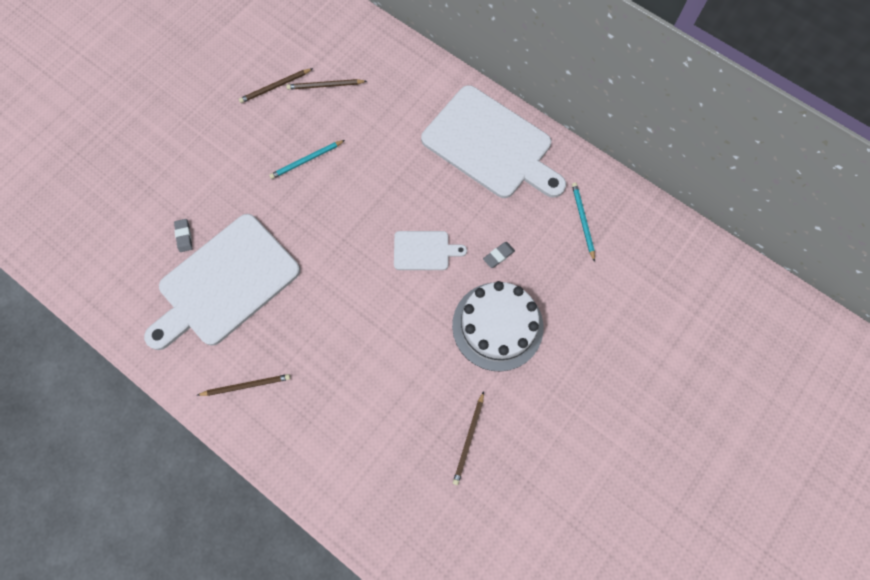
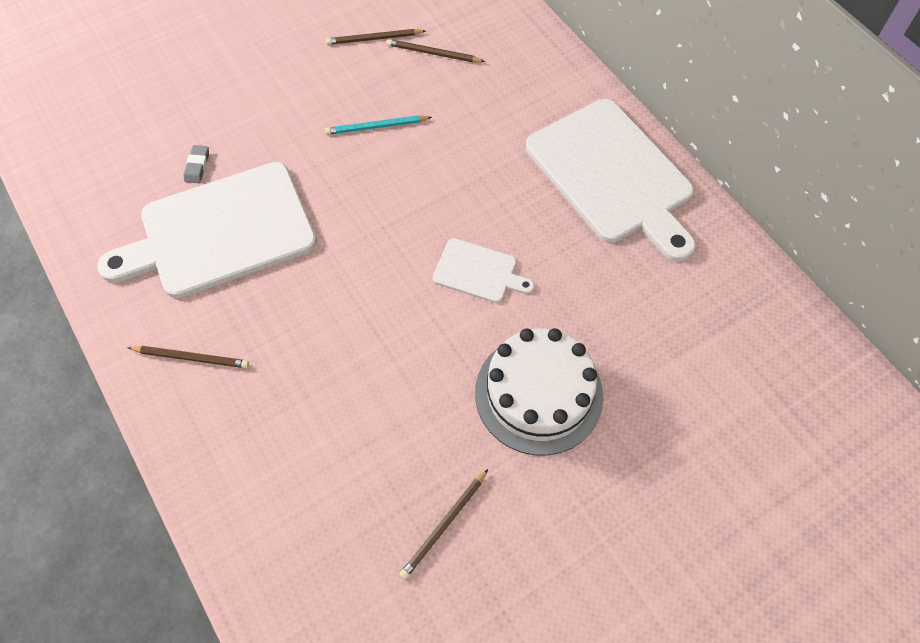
camera: 20 degrees right, 10 degrees down
(498, 255) = (573, 308): grey eraser -> none
(582, 220) = (702, 300): turquoise pencil -> none

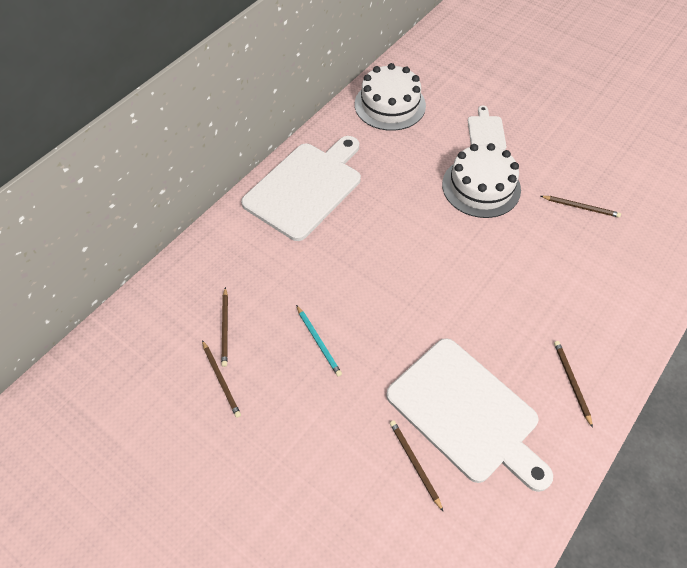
camera: 110 degrees left, 5 degrees down
(197, 166) = (414, 463): grey eraser -> brown pencil
(478, 272) = (416, 238): white cutting board -> white cutting board (486, 132)
(757, 333) = (390, 105): none -> white cake

